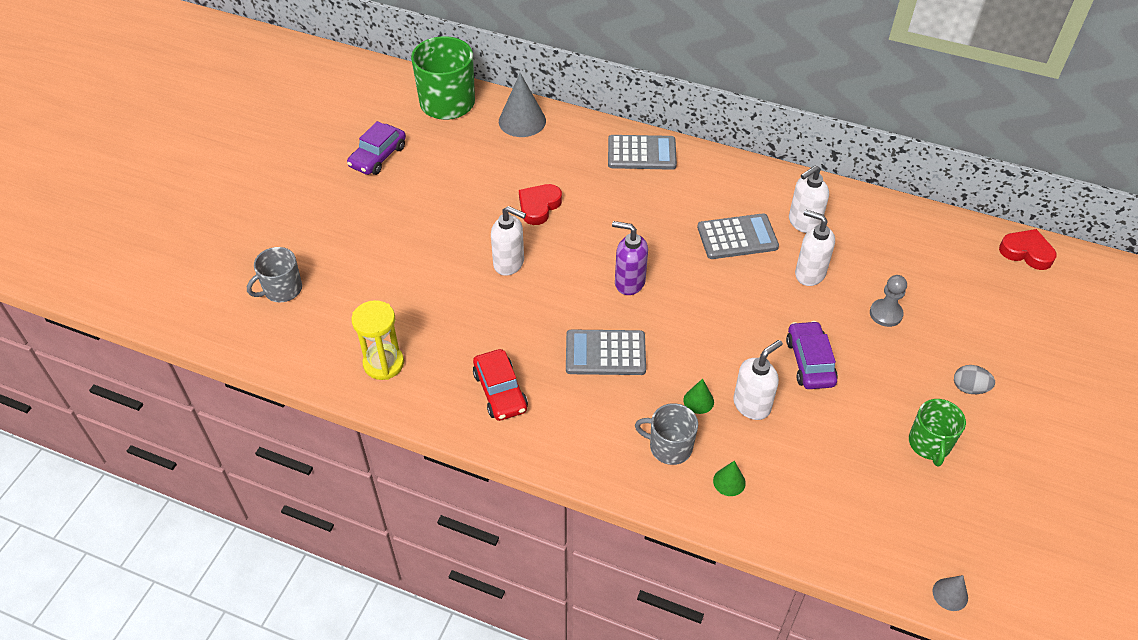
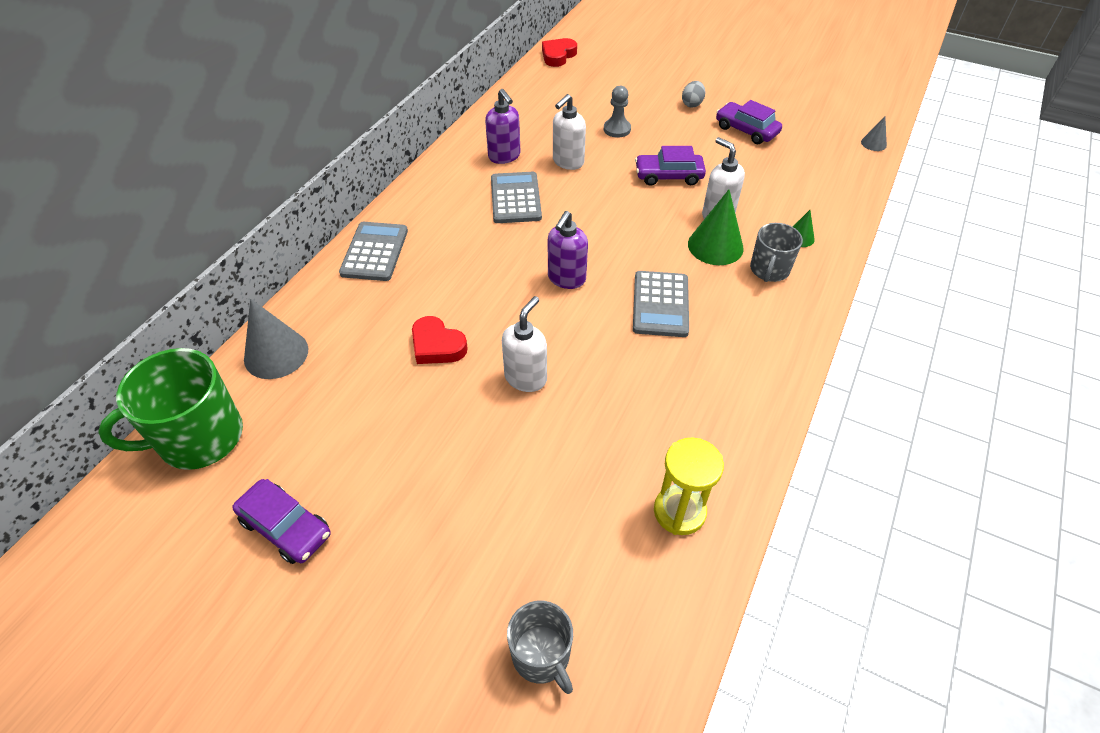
camera: 85 degrees left, 0 degrees up
(500, 391) = (714, 393): red car -> none
(698, 401) = (715, 246): green cone -> green cone, size x1.94
(803, 223) = (504, 156): white soap dispenser -> purple soap dispenser
(929, 444) = (746, 130): green mug -> purple car

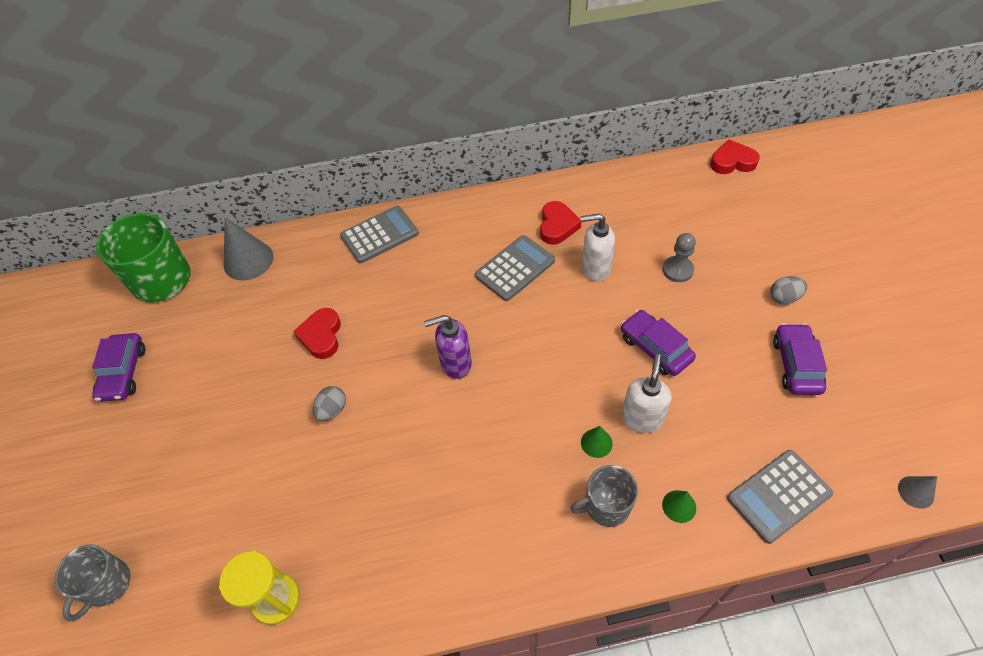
camera: 55 degrees right, 5 degrees up
(504, 156) = (557, 226): purple soap dispenser -> red heart
(526, 378) = (332, 410): white soap dispenser -> grey egg
(660, 304) = (484, 447): grey calculator -> grey calculator (779, 496)
(715, 246) = (596, 443): green cone -> green cone, size x0.52

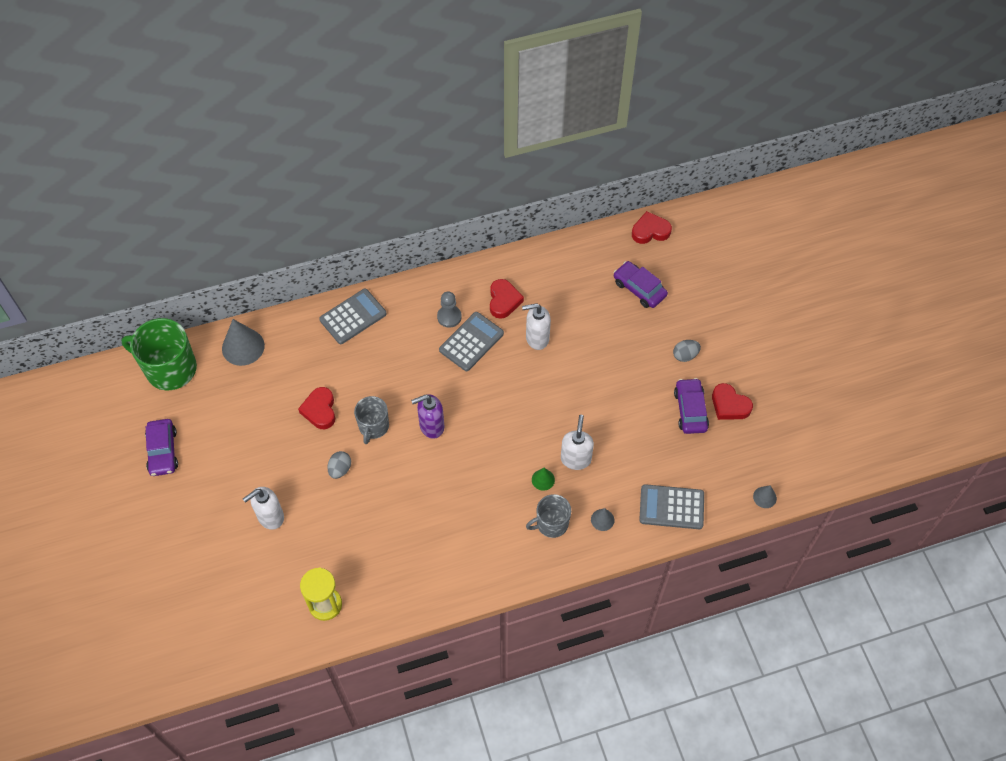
camera: 10 degrees left, 5 degrees up
(107, 584) = (199, 606): grey mug -> grey mug (373, 426)
(231, 466) = (270, 517): none -> white soap dispenser
(655, 348) = (585, 403): purple car -> purple car (639, 289)
(677, 270) = (603, 336): grey pawn -> grey pawn (449, 317)
(679, 506) = (602, 520): green cone -> grey cone
(779, 496) = (671, 507): grey calculator -> grey calculator turned 45 degrees clockwise
(849, 362) = (729, 405): none -> red heart

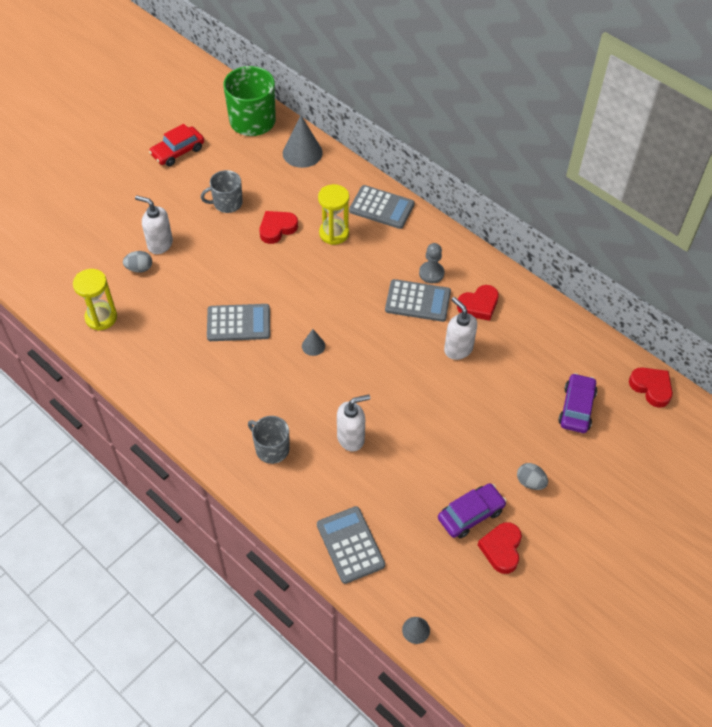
camera: 60 degrees right, 5 degrees down
(163, 451) = (178, 151): purple car -> red car
(340, 469) = (230, 268): grey egg -> grey egg (139, 268)
(356, 368) = (334, 233): none -> yellow hourglass
(373, 426) = (285, 271): grey mug -> grey mug (227, 203)
(406, 490) = (238, 323): none -> grey calculator
(431, 426) = (312, 311): purple soap dispenser -> none
(543, 479) = (313, 421): green cone -> none
(602, 520) = (300, 489): grey cone -> grey cone (313, 346)

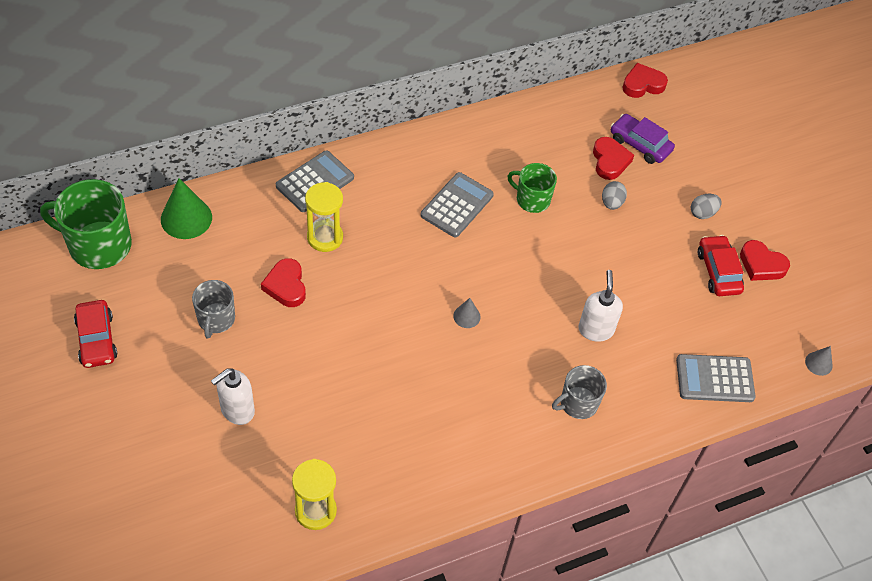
camera: 70 degrees left, 0 degrees up
(139, 268) = (262, 445): grey egg -> grey egg (611, 203)
(238, 323) = (400, 373): grey calculator -> none
(302, 153) = (186, 218): grey cone -> green cone
(431, 273) = (427, 179): grey pawn -> none
(458, 349) = (532, 199): white soap dispenser -> green mug
(470, 514) = (718, 271): purple car -> red car
(478, 305) = (488, 160): red heart -> red heart (610, 161)

